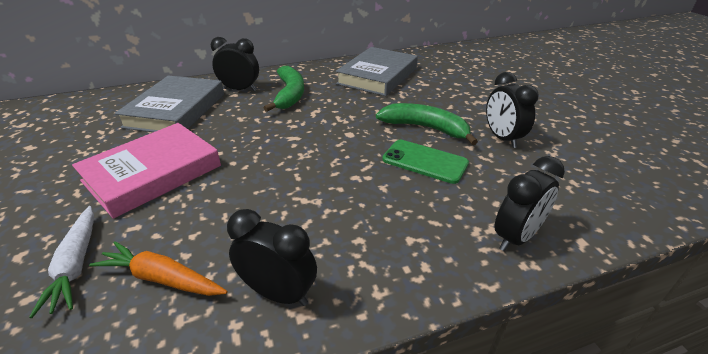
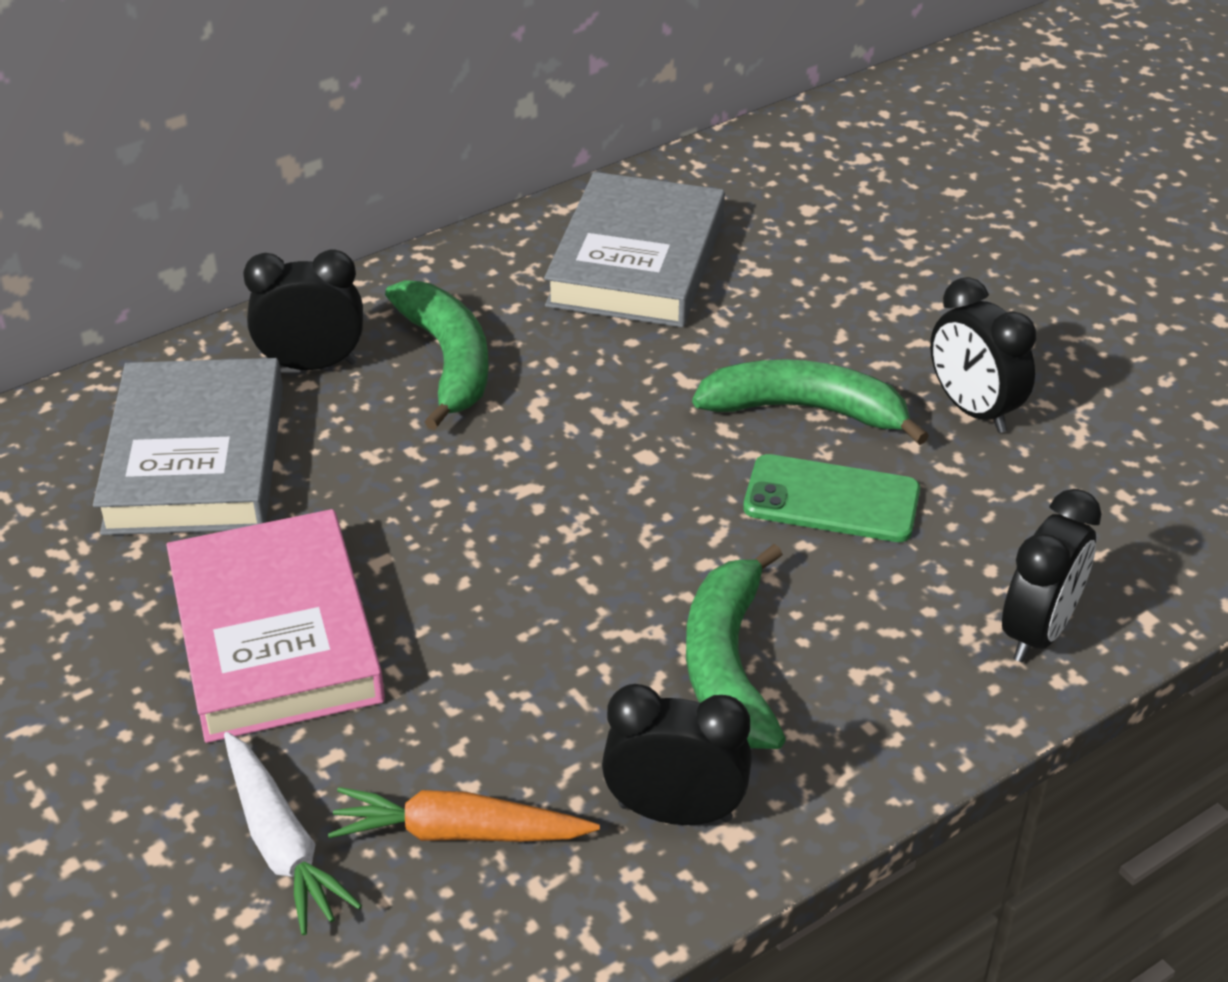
camera: 15 degrees left, 5 degrees up
(152, 173) = (275, 636): pink book -> pink book turned 45 degrees counterclockwise
(344, 222) = (728, 665): none -> green banana

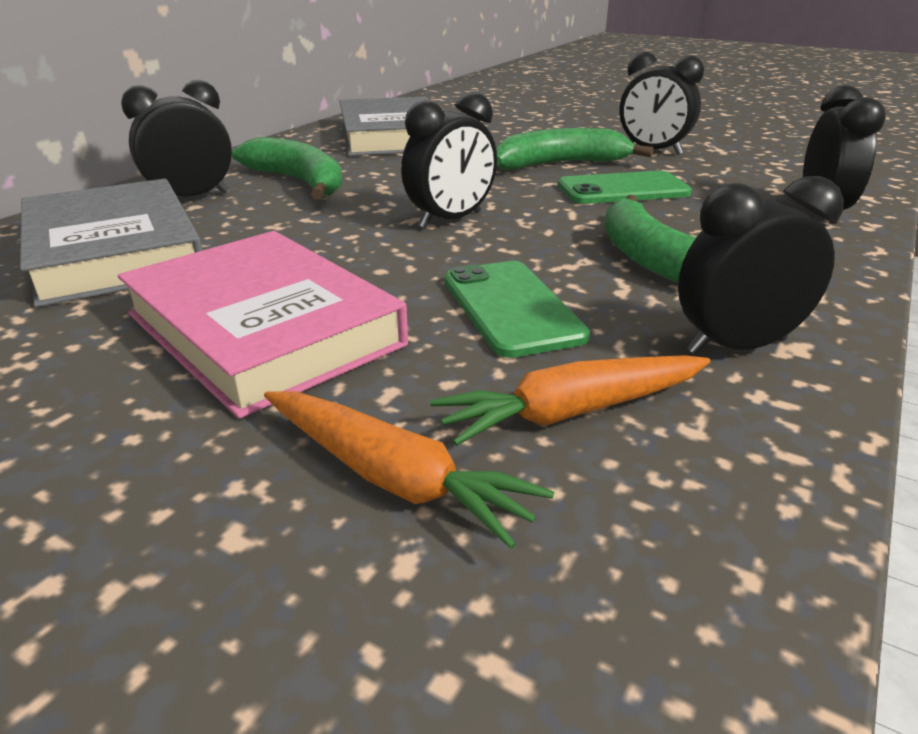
camera: 25 degrees left, 10 degrees down
(281, 844) = (393, 477): white carrot -> orange carrot
(513, 683) = (511, 308): none -> green phone
(566, 504) = (450, 220): none -> black clock

